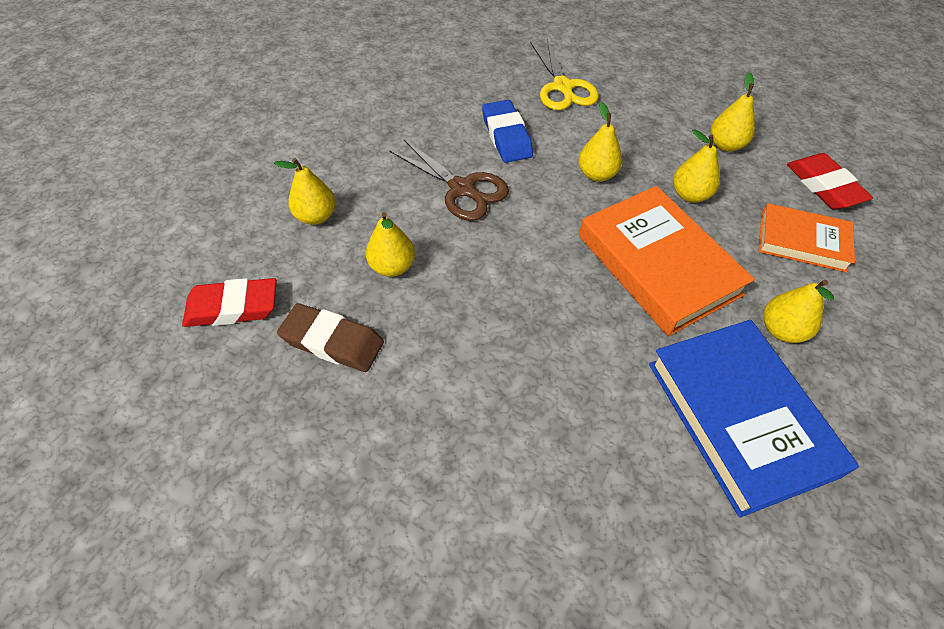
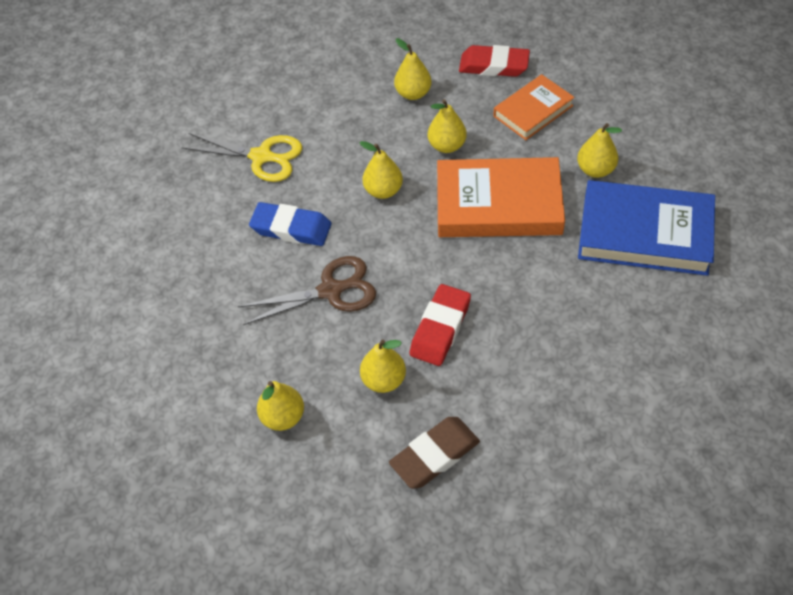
camera: 55 degrees left, 0 degrees up
(233, 307) = (348, 522): red eraser -> red eraser (440, 328)

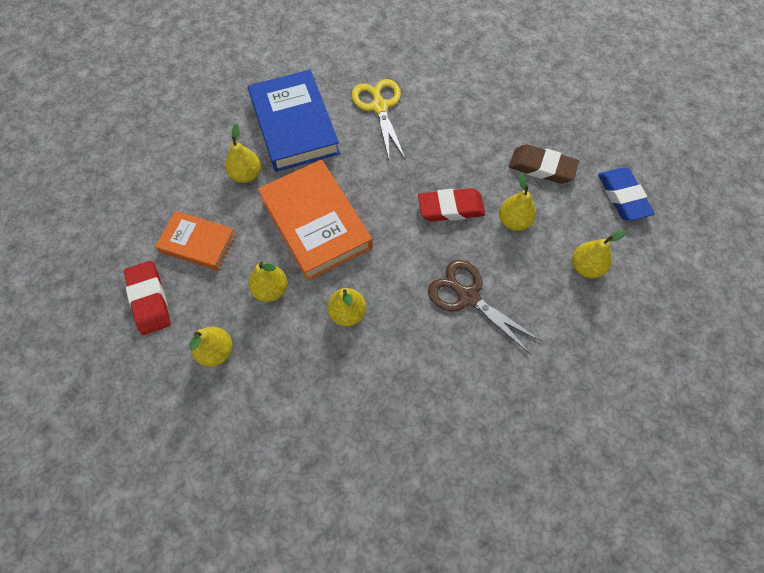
camera: 125 degrees left, 10 degrees up
(261, 157) = (365, 447): yellow scissors -> yellow scissors (379, 107)
(291, 228) = (429, 364): blue eraser -> blue eraser (623, 197)

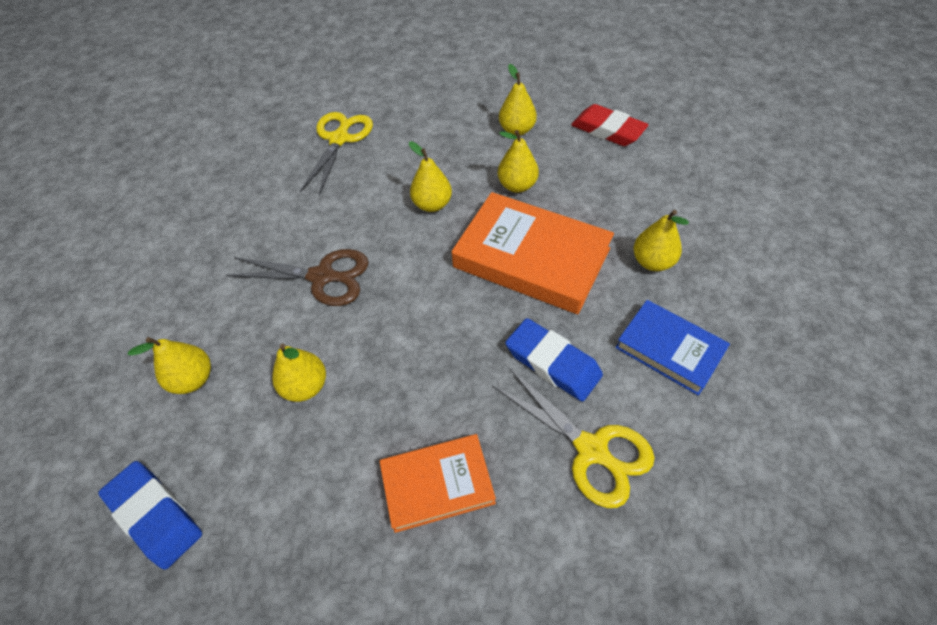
camera: 150 degrees right, 10 degrees down
(198, 243) = (621, 183): orange book -> orange book (437, 484)
(294, 125) = (669, 349): blue book -> blue book, size x0.60
(362, 154) = (553, 363): none -> blue eraser
(377, 454) = (339, 139): none -> yellow scissors
(450, 208) = (394, 358): red eraser -> none
(542, 167) = (296, 493): brown eraser -> none

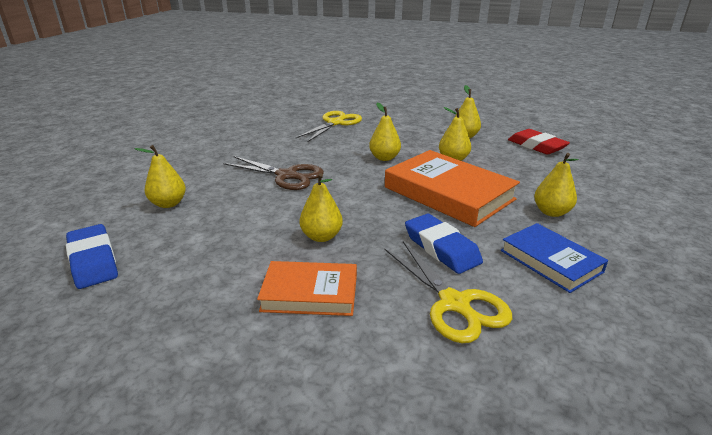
camera: 15 degrees right, 25 degrees down
(305, 386) = (241, 222): yellow pear -> yellow pear (321, 236)

